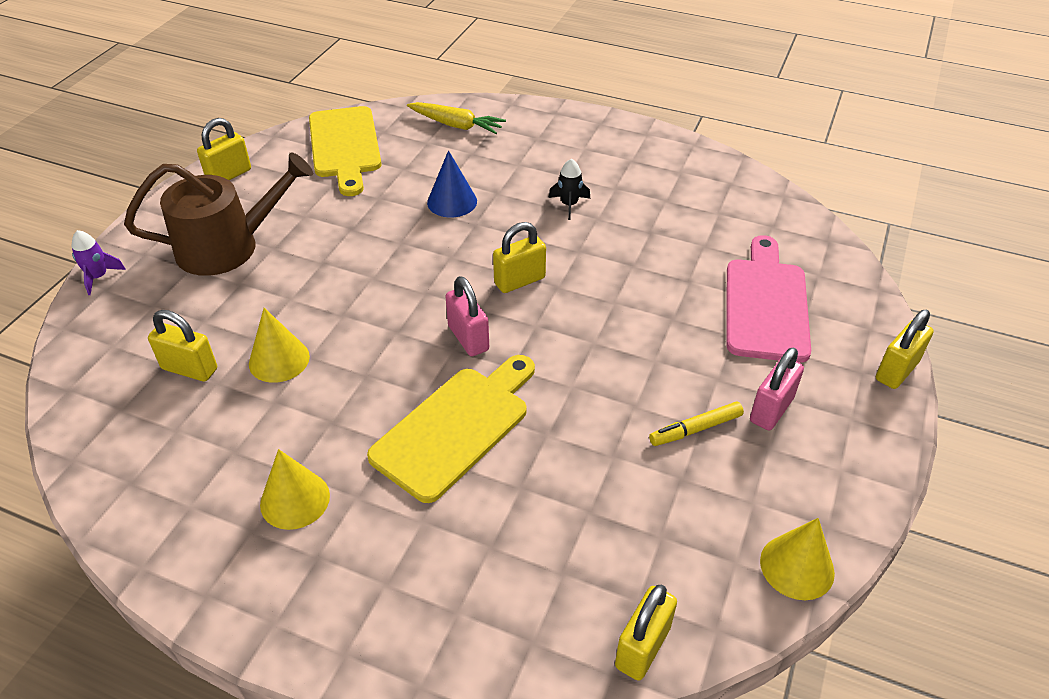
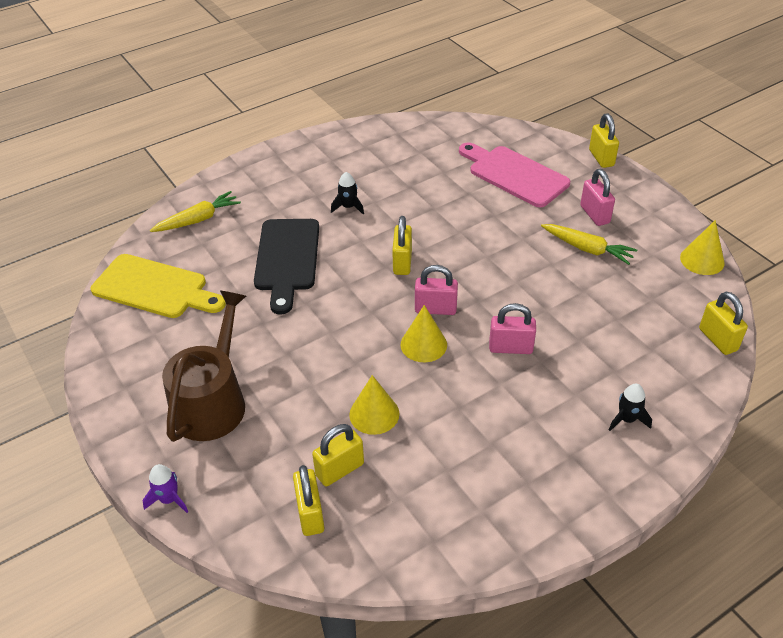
camera: 55 degrees left, 0 degrees up
(229, 175) = (115, 370): yellow padlock -> yellow padlock (310, 514)
(295, 500) = (515, 450): yellow cone -> yellow cone (423, 344)
(413, 592) = (627, 419): none -> black rocket
(452, 202) = (287, 259): blue cone -> black cutting board
(455, 427) = (510, 348): yellow cutting board -> pink padlock
(695, 429) = (587, 249): yellow marker -> yellow carrot

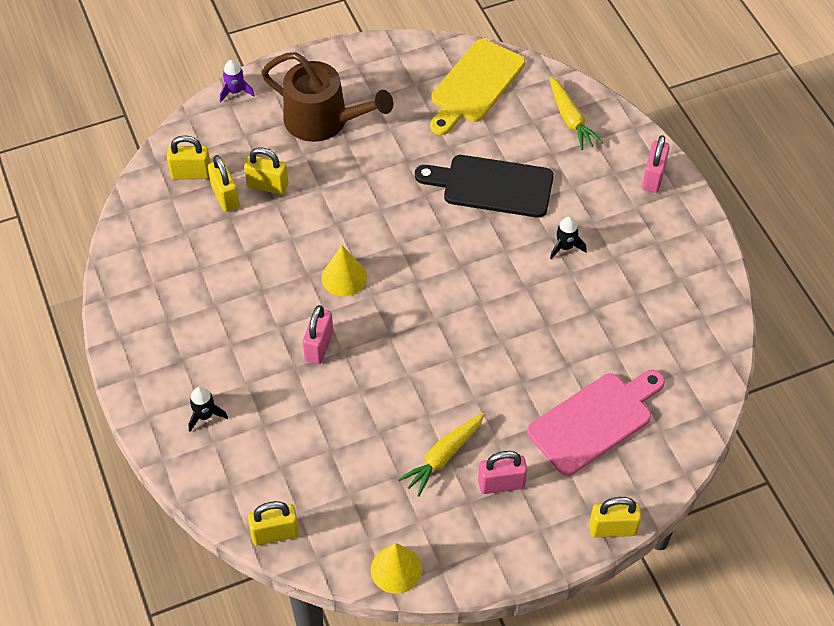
camera: 100 degrees right, 10 degrees up
(374, 414) = (274, 227): yellow cone -> none
(402, 262) = (463, 280): yellow padlock -> yellow padlock (267, 186)
(435, 309) = (388, 296): pink padlock -> pink padlock (653, 177)

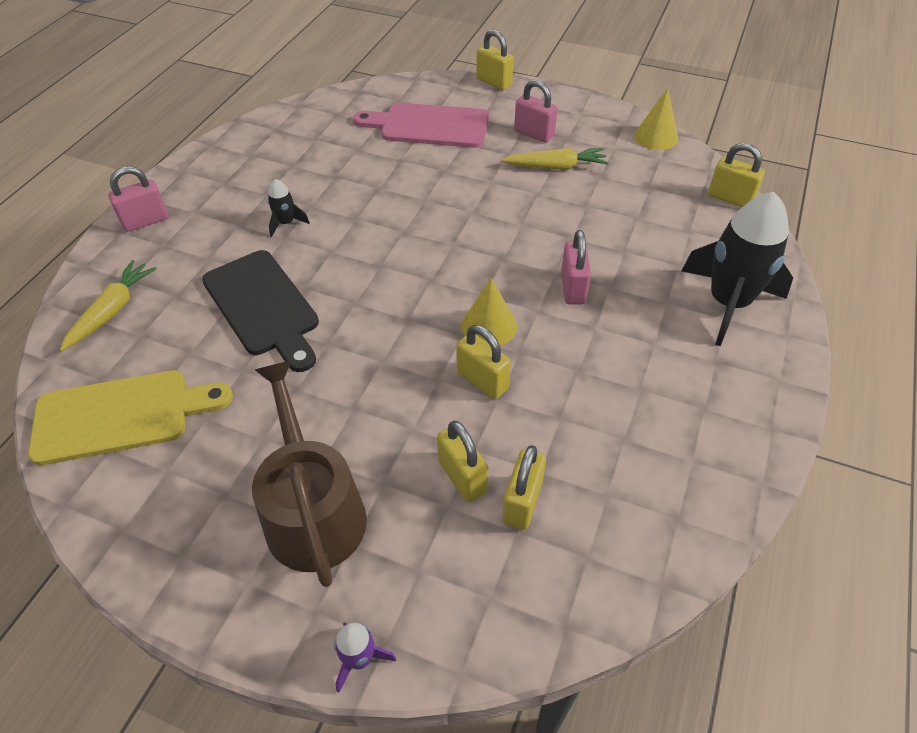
camera: 135 degrees left, 5 degrees down
(191, 173) = (535, 570): yellow padlock -> yellow padlock (482, 380)
(205, 415) = (728, 303): black rocket -> black rocket, size x2.31
(319, 346) = (572, 288): pink padlock -> pink padlock turned 60 degrees counterclockwise

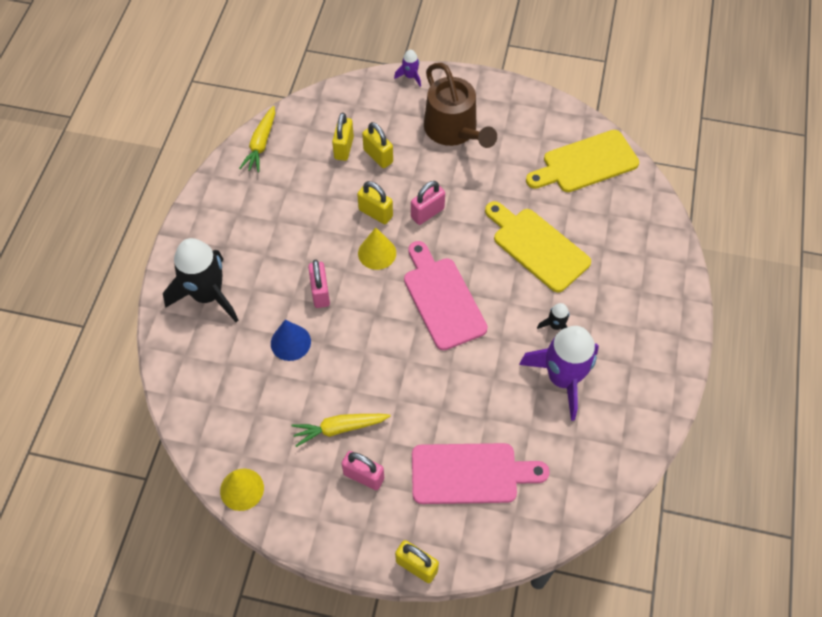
camera: 170 degrees right, 10 degrees up
(113, 310) = (639, 230): yellow carrot -> yellow carrot (261, 144)
(145, 221) = (669, 312): pink padlock -> pink padlock (427, 213)
(263, 306) = (537, 247): black cutting board -> yellow cutting board
(304, 180) = (562, 378): none -> purple rocket
(413, 263) = (442, 299): none -> pink cutting board
(611, 242) = (290, 342): none -> blue cone
(730, 198) = (185, 408): yellow padlock -> none

